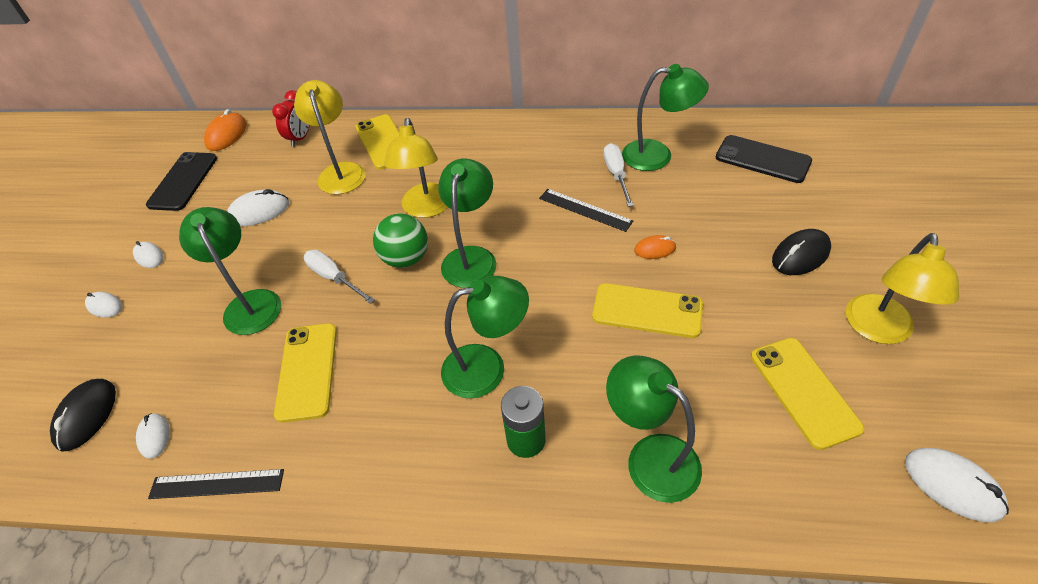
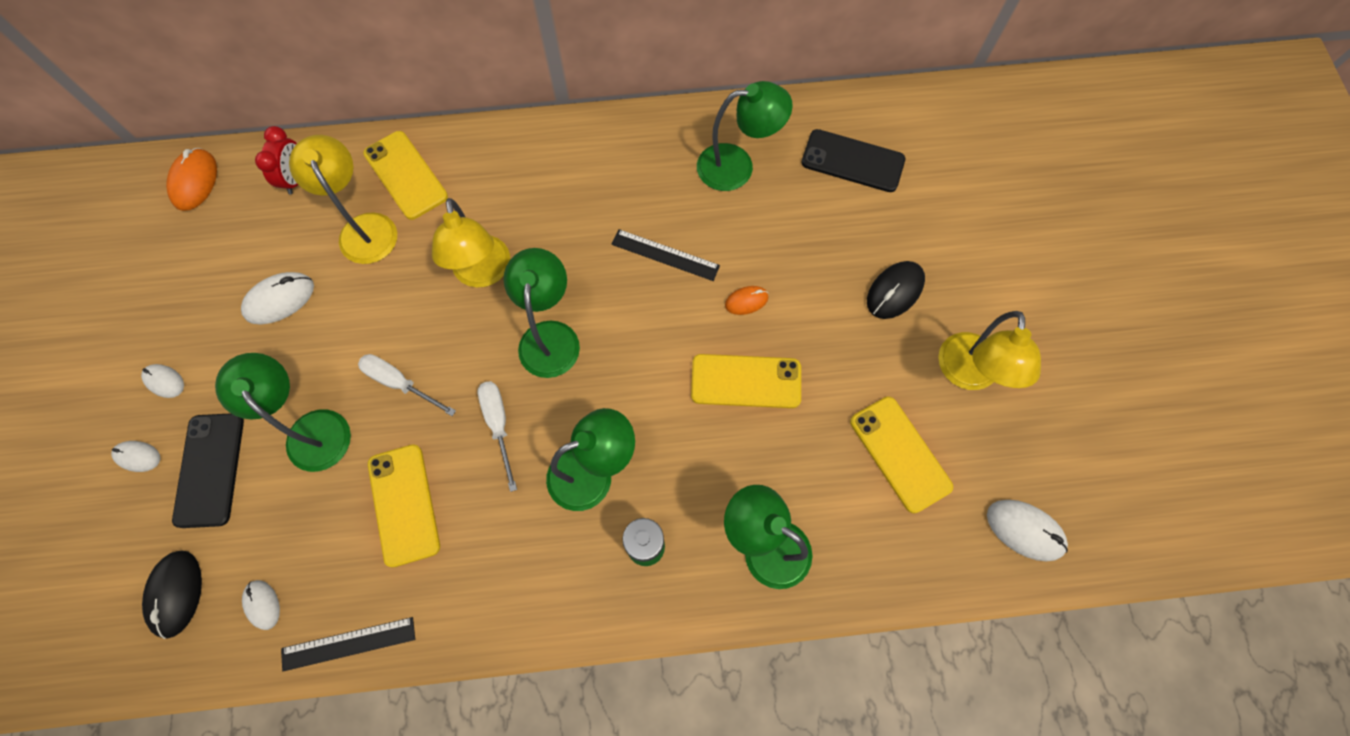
camera: 15 degrees left, 20 degrees up
(183, 181) = (164, 264): black phone -> black phone (210, 469)
(406, 258) = (476, 346): green ball -> none
(616, 175) = (694, 200): white screwdriver -> white screwdriver (498, 425)

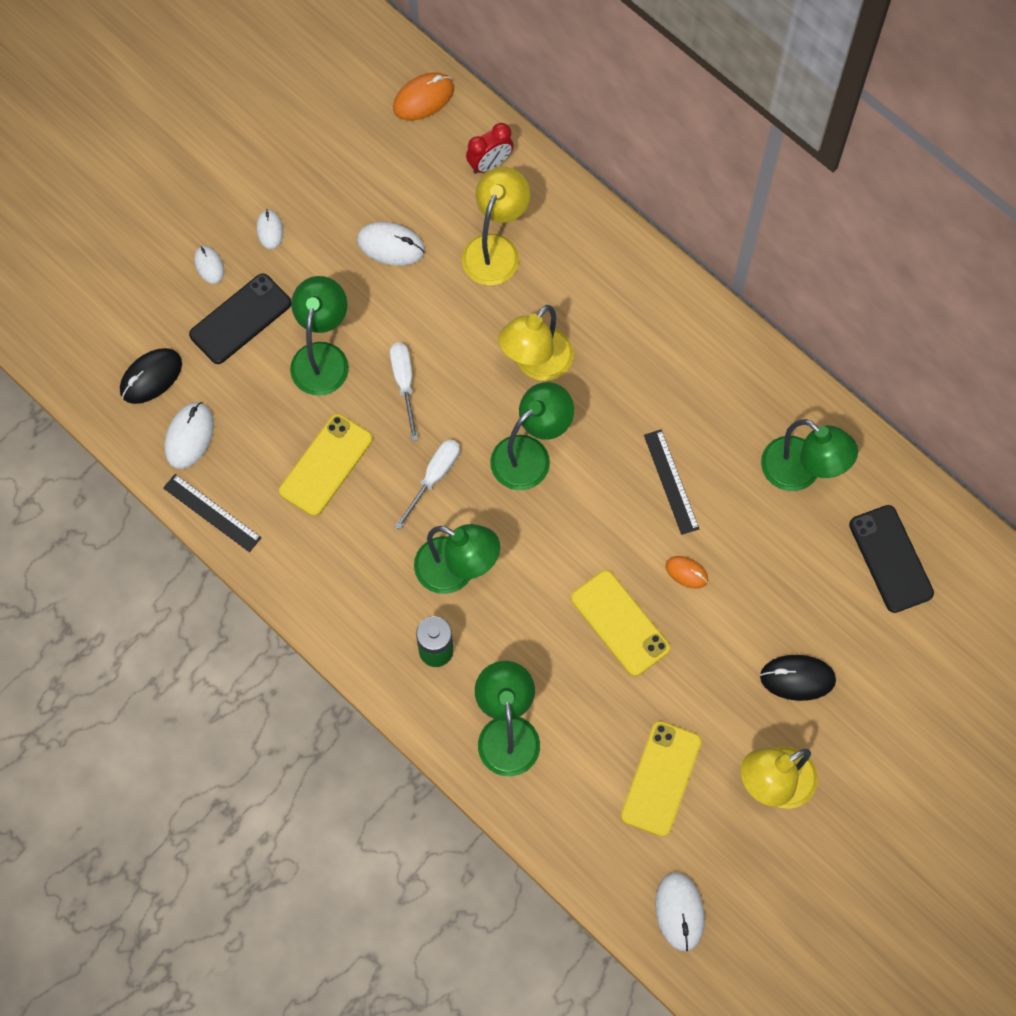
camera: 50 degrees right, 0 degrees up
(262, 604) = (189, 436): white mouse -> white mouse, size x1.62
(406, 175) = (564, 237): yellow phone -> none

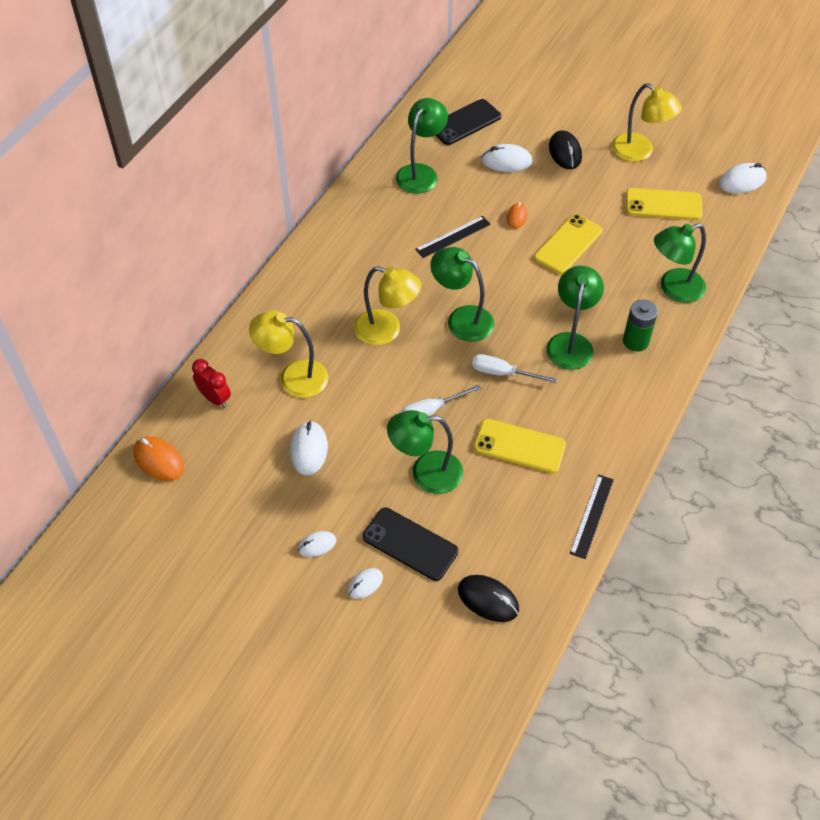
camera: 105 degrees left, 15 degrees down
(189, 436) = (532, 552): white mouse -> white mouse (506, 161)

